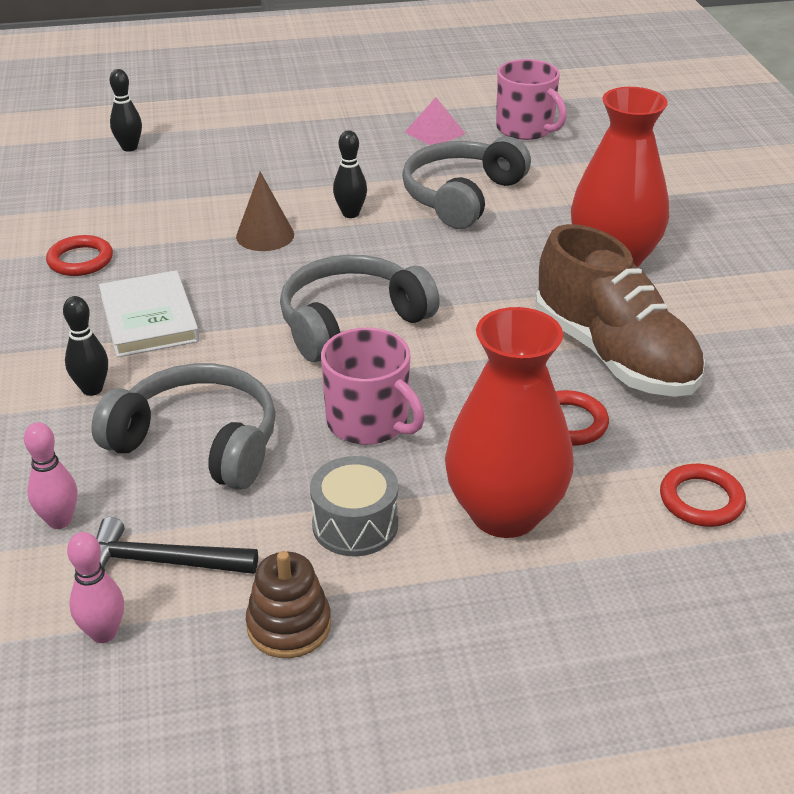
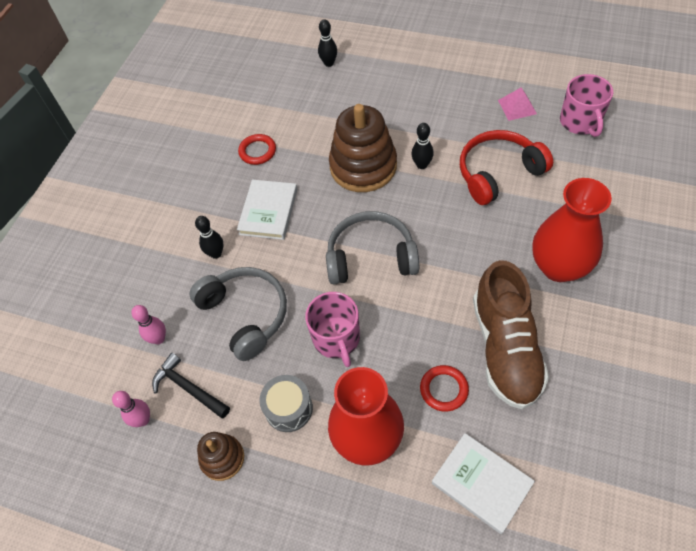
camera: 35 degrees right, 20 degrees up
(265, 235) = (363, 166): brown cone -> brown stacking toy
(462, 196) = (498, 173): grey headphones -> red headphones
(701, 500) = (481, 483): red ring -> white book

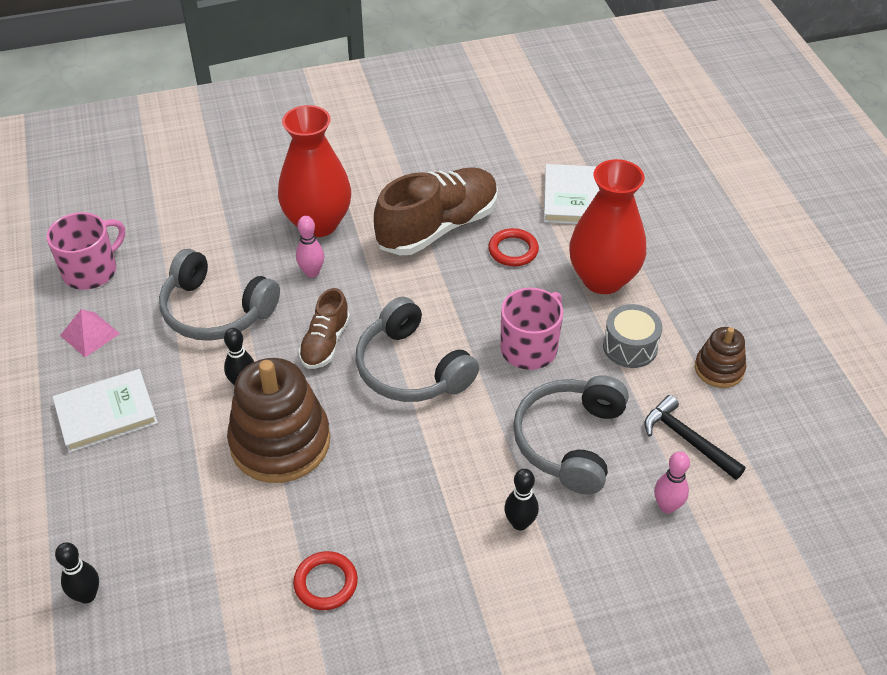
camera: 130 degrees left, 10 degrees down
(143, 420) = (753, 457): pink bowling pin -> pink bowling pin (312, 272)
(189, 388) = (687, 439): black hammer -> black hammer turned 135 degrees clockwise
(268, 211) = (418, 504): white book -> white book (106, 413)
(427, 220) = (325, 343): none -> brown shoe
(498, 173) = (216, 311): red headphones -> grey headphones

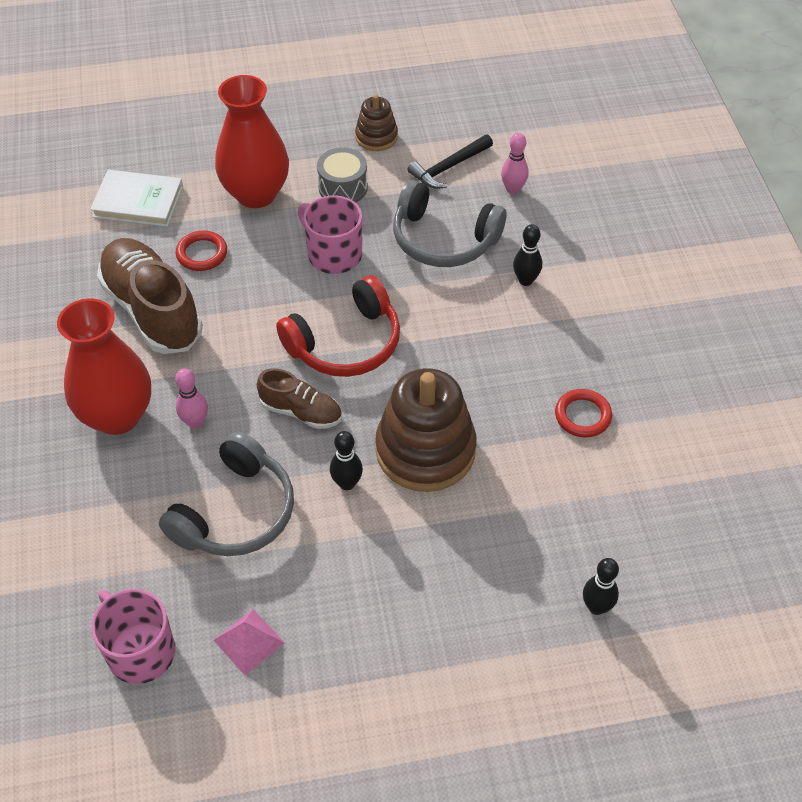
camera: 85 degrees left, 5 degrees up
(106, 413) = (371, 611): white book -> none
(411, 368) = (346, 343): grey headphones -> red headphones

